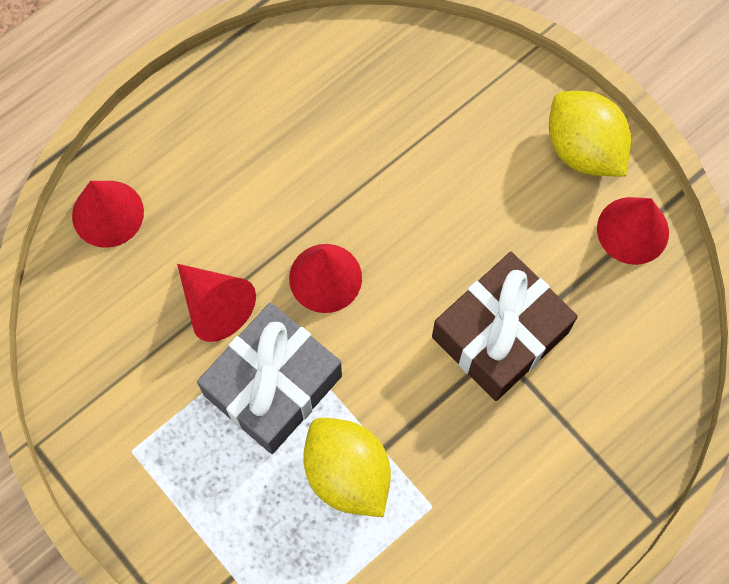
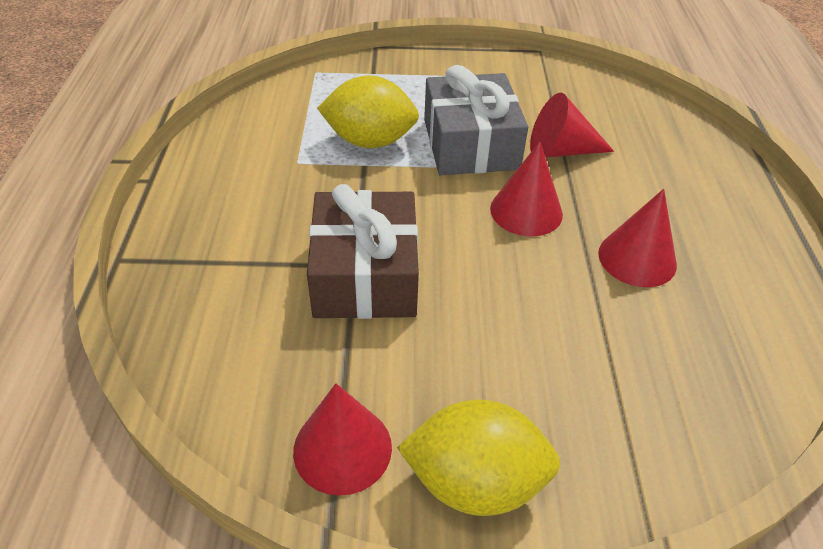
camera: 130 degrees right, 25 degrees down
(108, 213) = (688, 142): red cone -> red cone (637, 258)

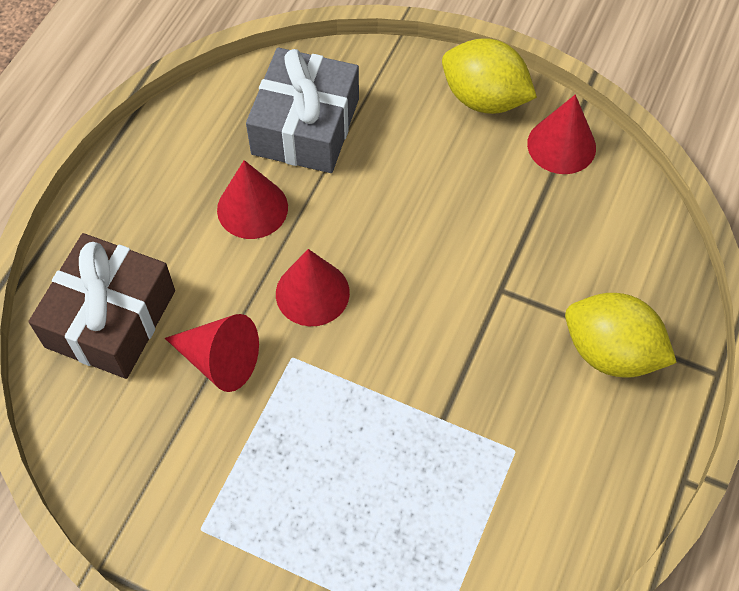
camera: 155 degrees left, 15 degrees up
(365, 275) = (495, 275): brown gift -> brown gift (111, 319)
(370, 141) = (421, 456): yellow lemon -> yellow lemon (611, 352)
(471, 144) = (310, 407): grey gift -> grey gift (305, 126)

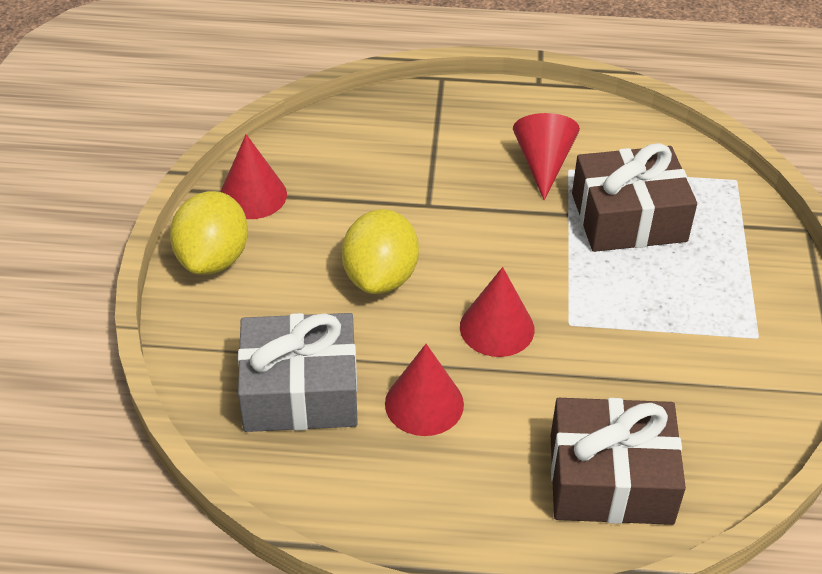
camera: 110 degrees left, 15 degrees down
(220, 360) = (602, 374): red cone -> red cone (543, 163)
(415, 479) = (628, 217): none -> brown gift
(611, 352) = (454, 133): yellow lemon -> yellow lemon (380, 277)

